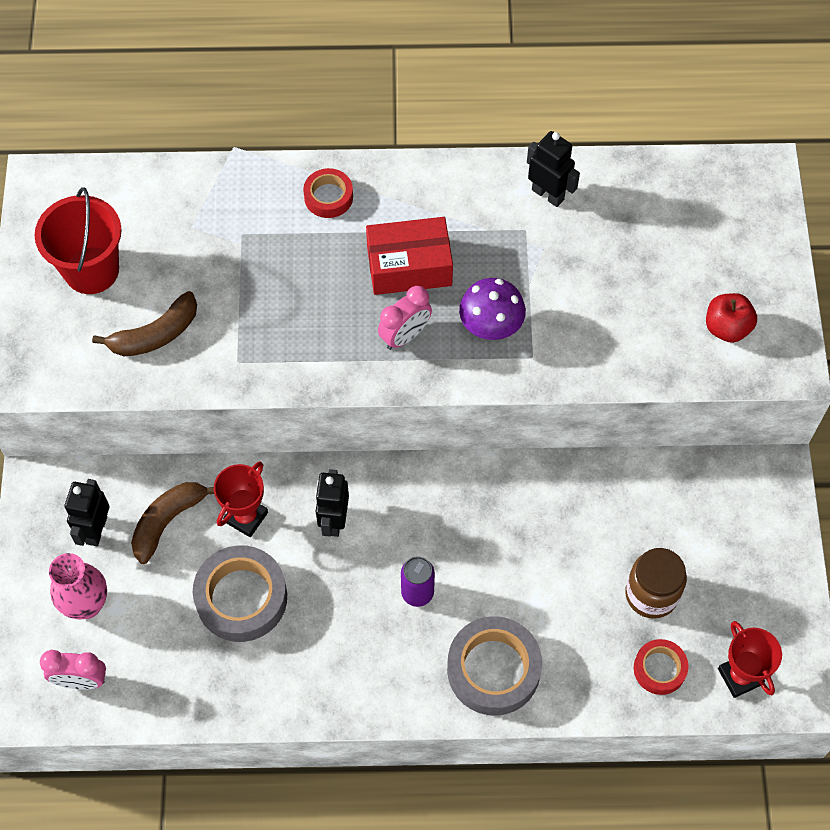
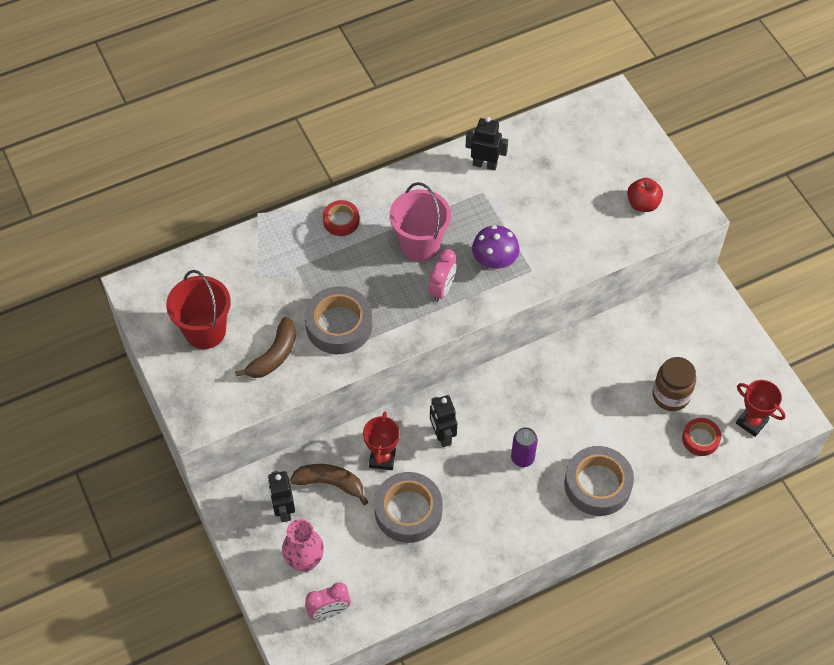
camera: 25 degrees left, 5 degrees down
(168, 521) = (330, 483): brown banana -> brown banana turned 90 degrees clockwise
(253, 329) = (339, 325): none -> grey tape
(409, 266) = (420, 244): red box -> pink bucket

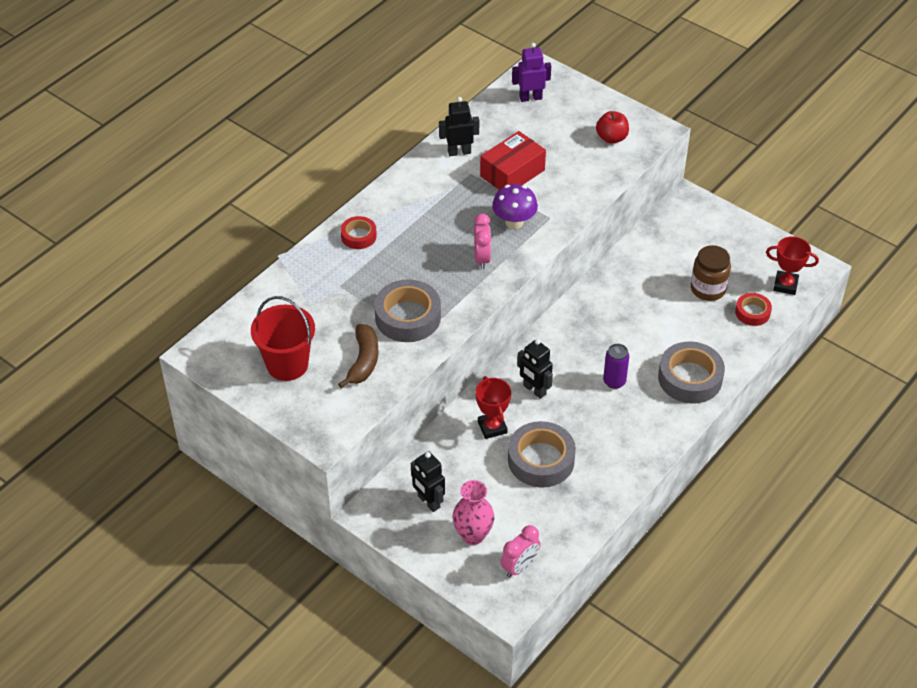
camera: 25 degrees left, 10 degrees down
(330, 483) = (458, 464): brown banana -> none
(420, 244) = (441, 231): pink bucket -> none
(523, 207) = (512, 173): none -> red box
(588, 129) = (530, 98): none -> purple robot

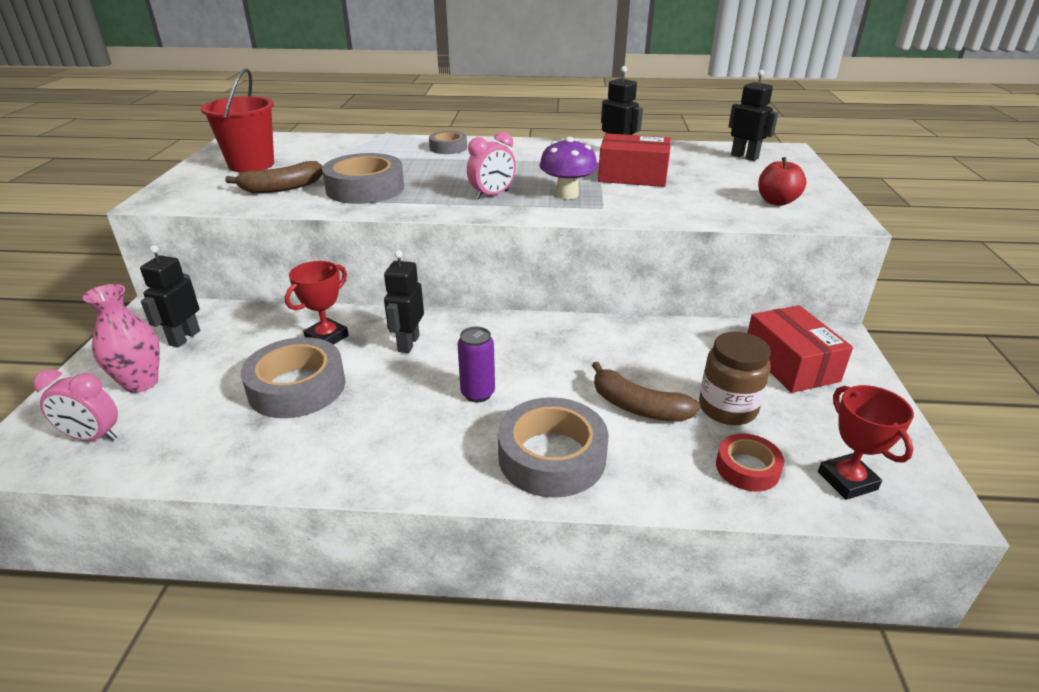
camera: 55 degrees right, 15 degrees down
(358, 236) = (448, 148): red tape -> grey tape
(530, 98) = (744, 157): purple robot -> black robot
(679, 322) = (638, 407): none -> brown banana
(694, 237) = (790, 364): none -> red box

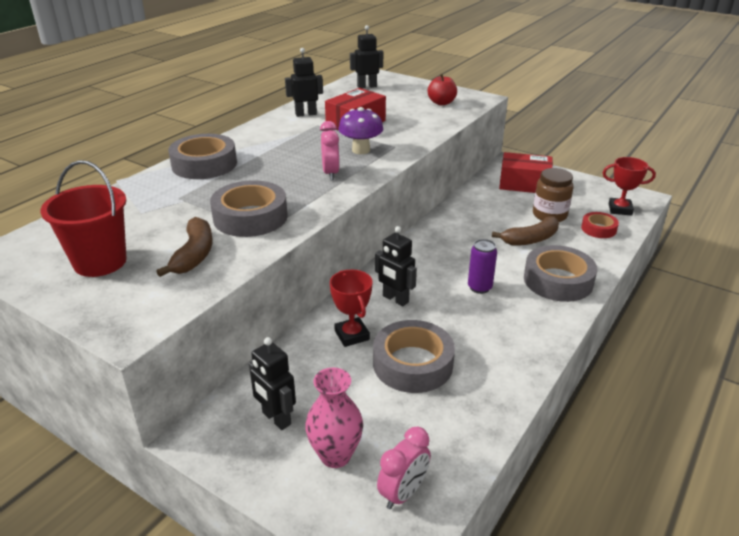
camera: 60 degrees left, 0 degrees up
(448, 148) = (204, 164): grey tape -> grey tape, size x1.78

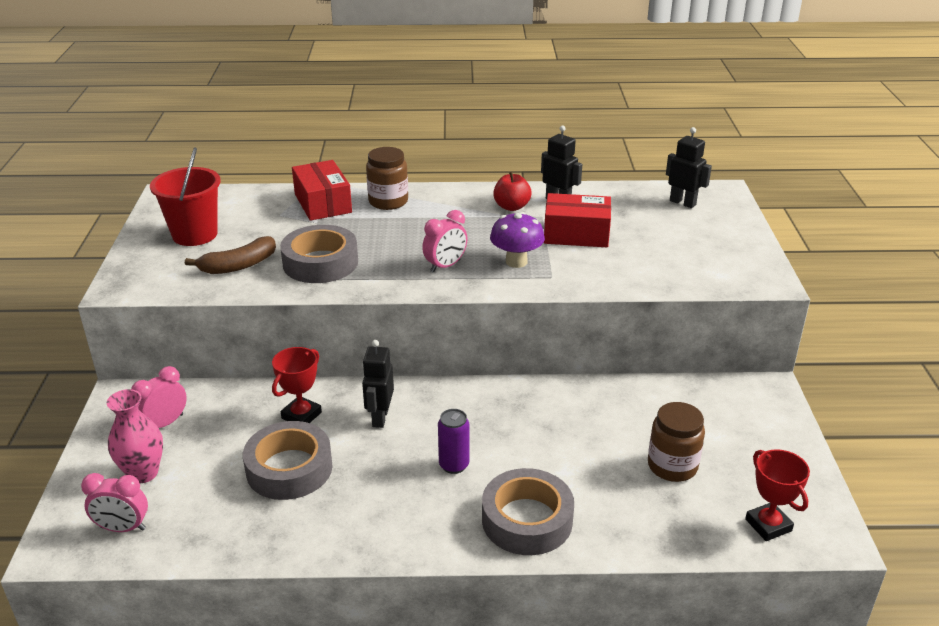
camera: 55 degrees right, 0 degrees up
(204, 164) = (388, 201): grey tape -> brown jar
(276, 418) = (165, 423): black robot -> pink clock
(441, 103) = (711, 262): red apple -> red apple (511, 207)
(524, 184) = (727, 419): red box -> red box (323, 203)
(531, 239) = (595, 469): brown banana -> none
(598, 229) = (688, 519): red tape -> none

